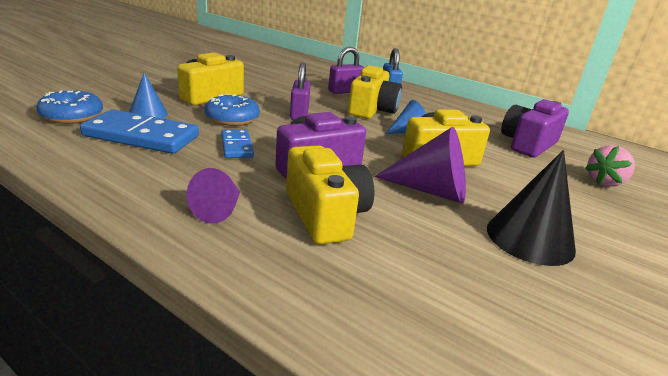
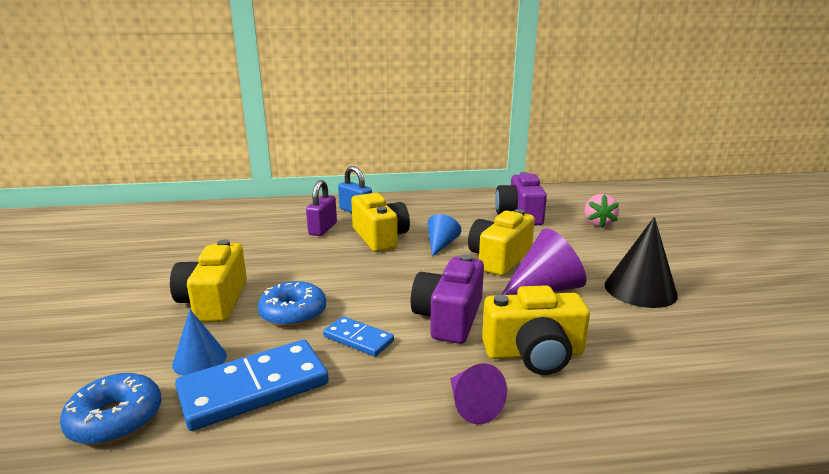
camera: 40 degrees left, 5 degrees down
(299, 114) = (337, 274): purple padlock -> none
(325, 215) = (534, 353): yellow camera -> yellow camera turned 150 degrees clockwise

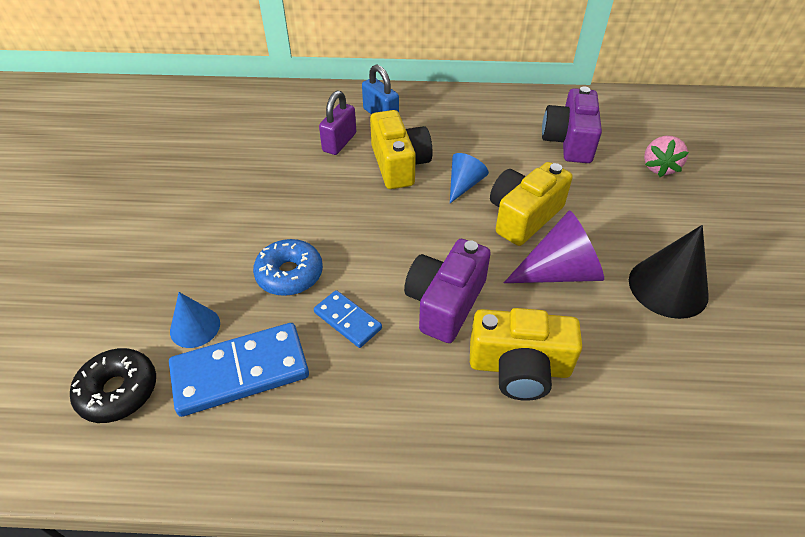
camera: 10 degrees right, 25 degrees up
(115, 419) = (118, 391): blue donut -> black donut
(214, 301) = (215, 246): yellow camera -> none
(472, 405) = (438, 426): purple cone -> none

